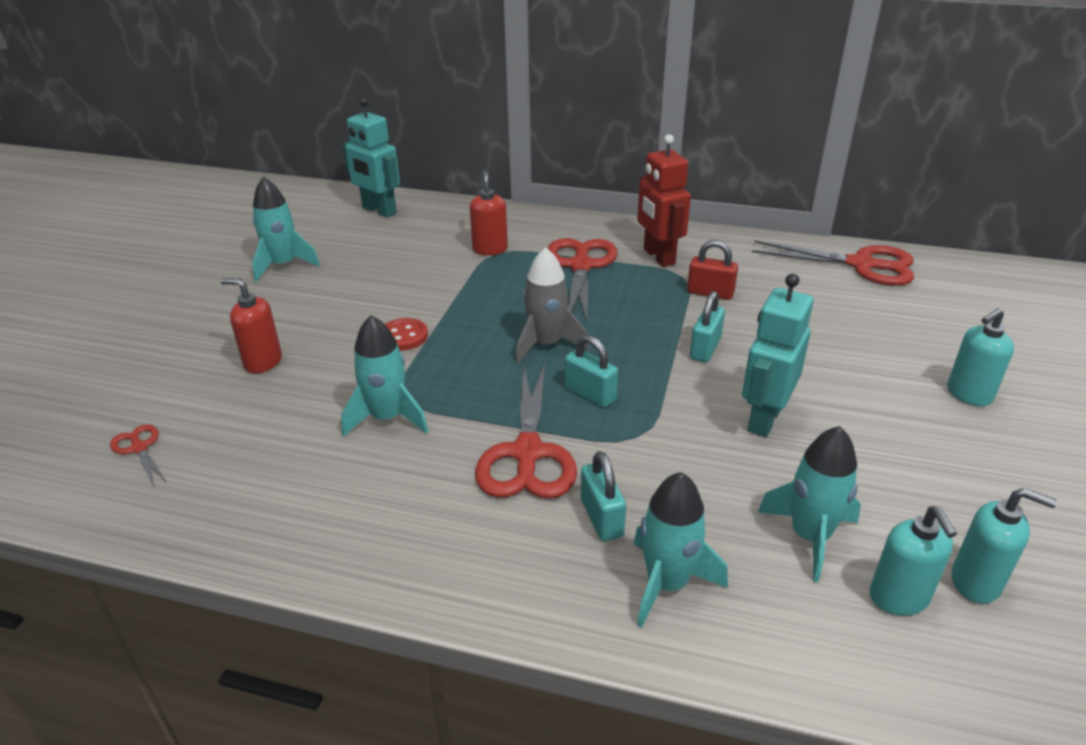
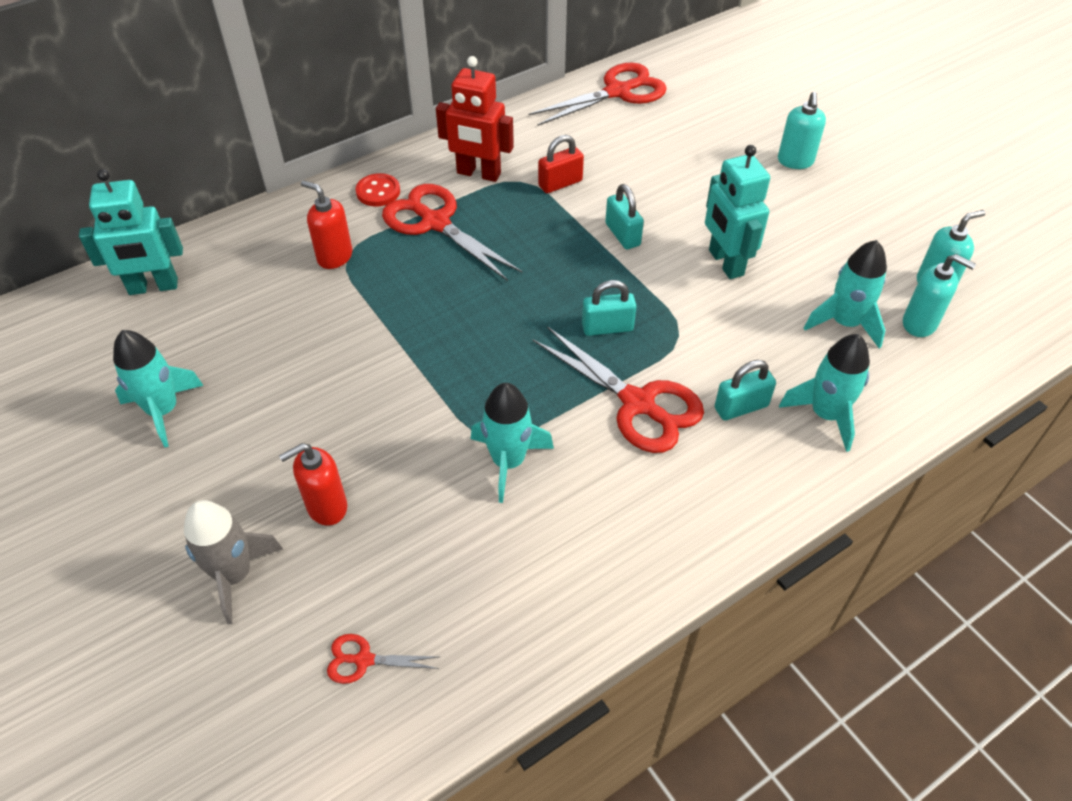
camera: 50 degrees left, 15 degrees up
(403, 336) = (403, 389): red button -> red button (378, 192)
(546, 344) = (519, 311): grey rocket -> grey rocket (234, 575)
(601, 518) = (741, 407): turquoise padlock -> turquoise padlock turned 45 degrees counterclockwise

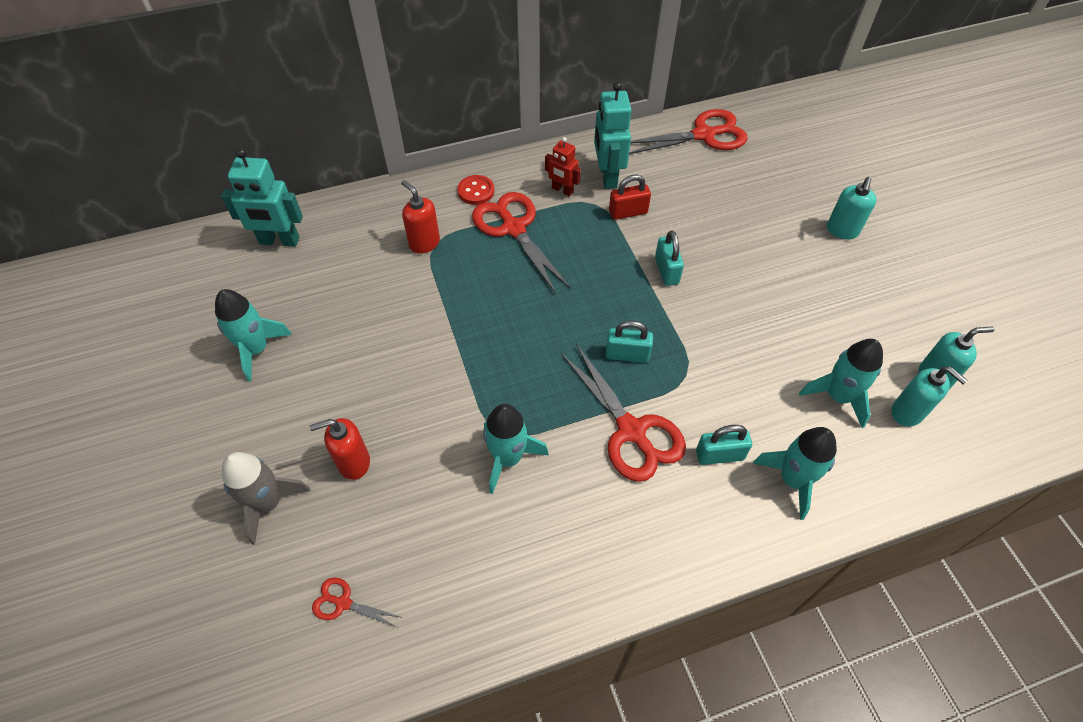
camera: 15 degrees right, 5 degrees up
(478, 174) = (562, 190): red robot -> red robot, size x0.60
(725, 263) = (748, 316): turquoise robot -> turquoise robot (607, 176)

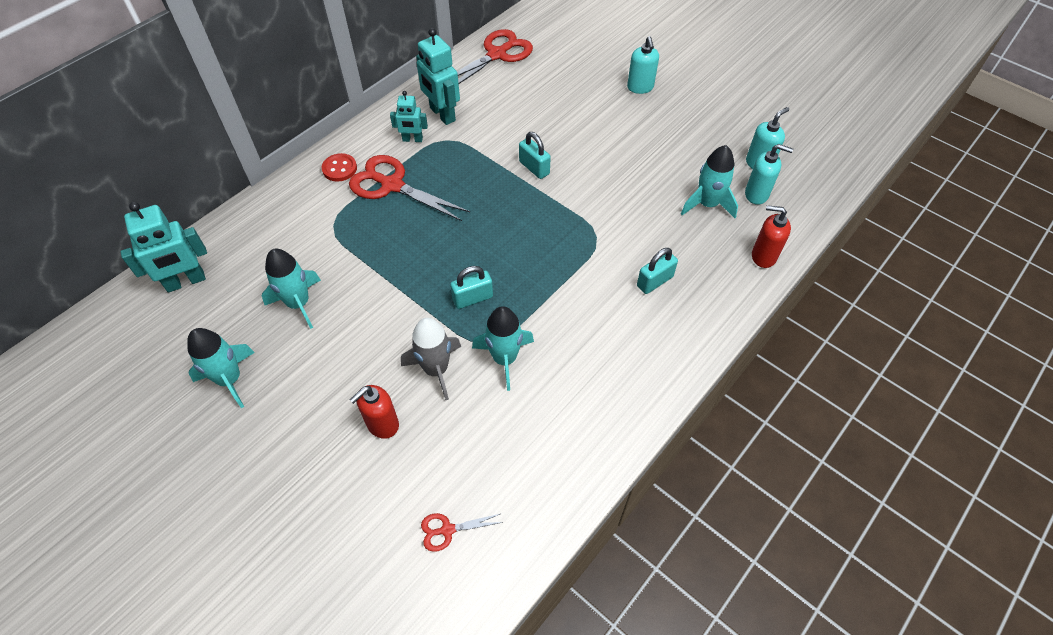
camera: 30 degrees left, 0 degrees up
(268, 503) = (330, 492): grey rocket -> grey rocket (436, 369)
(424, 243) = (323, 228): red soap dispenser -> red soap dispenser (763, 256)
(562, 190) = (412, 139): red robot -> turquoise robot
(627, 355) = (544, 242): turquoise padlock -> turquoise padlock (473, 298)
(628, 212) = (476, 136): red padlock -> none
(631, 431) = (583, 295): red scissors -> none
(792, 480) = (712, 274): turquoise rocket -> turquoise rocket (298, 303)

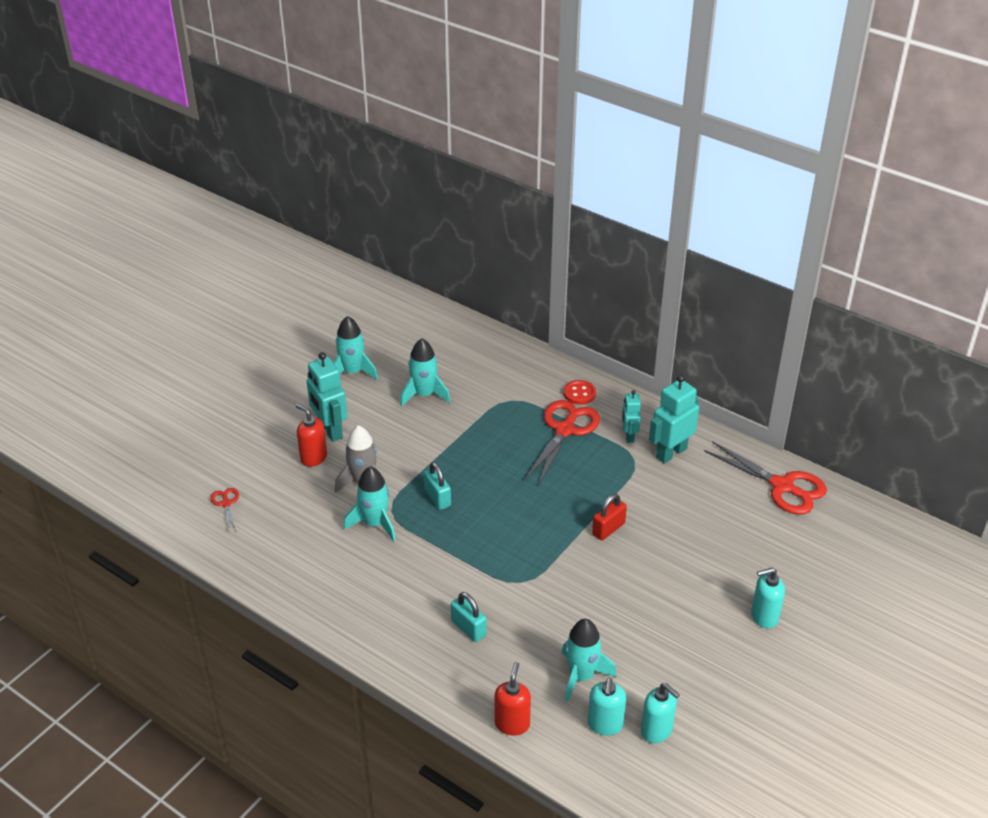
camera: 85 degrees right, 15 degrees down
(186, 282) = (440, 331): turquoise robot -> turquoise robot (330, 430)
(534, 168) = (608, 529): turquoise padlock -> red padlock

